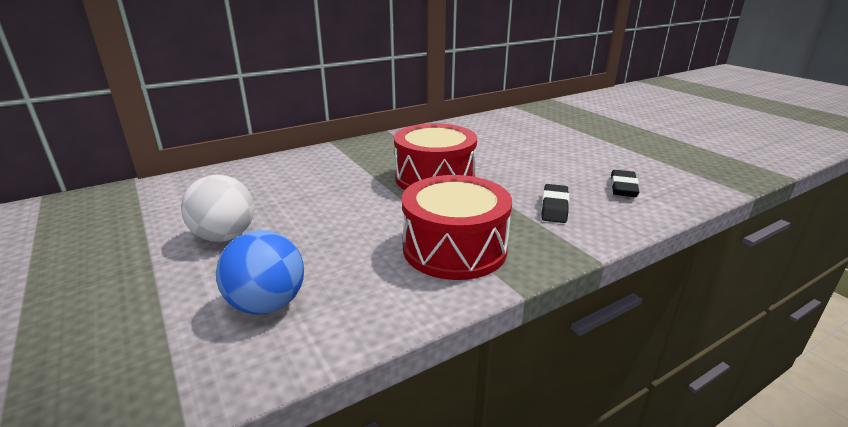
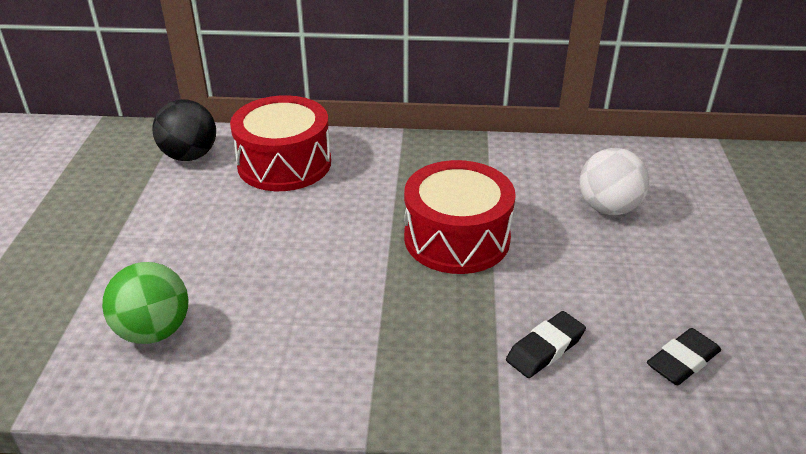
camera: 35 degrees right, 10 degrees up
(168, 195) = (190, 156): none -> black ball
(225, 236) = (189, 233): white ball -> white ball (608, 208)
(267, 304) = (154, 331): blue ball -> green ball
(454, 248) = (367, 351): red drum -> red drum (284, 163)

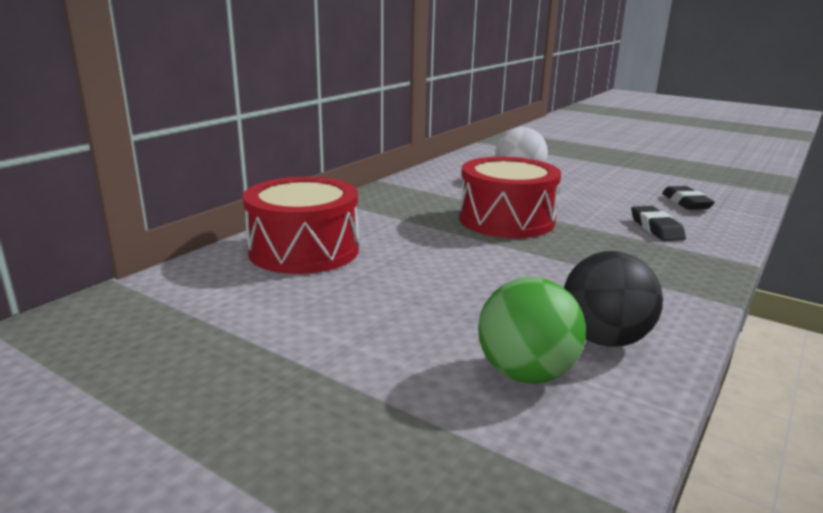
camera: 60 degrees left, 15 degrees down
(190, 156) = (204, 290): black ball -> black ball (604, 339)

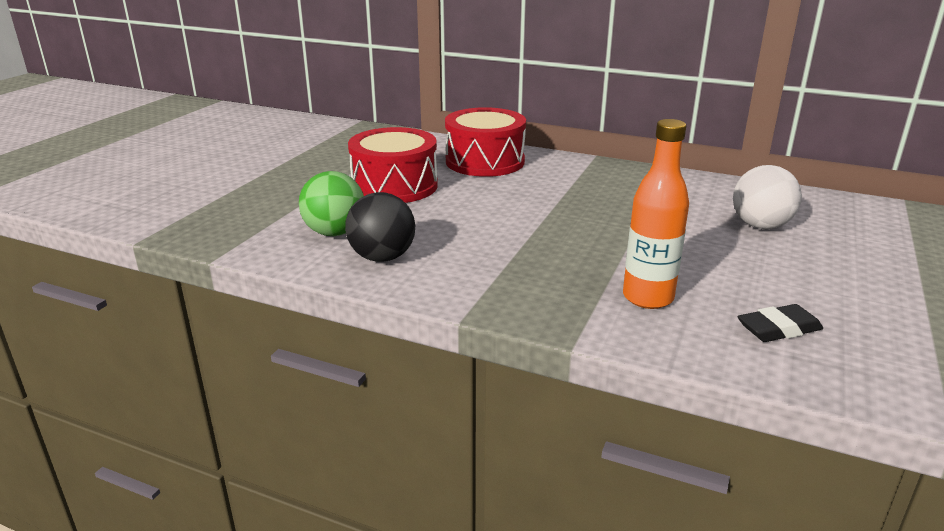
camera: 80 degrees right, 5 degrees up
(506, 220) = (606, 222): red drum -> red drum (394, 186)
(656, 228) = (648, 298): black eraser -> orange bottle

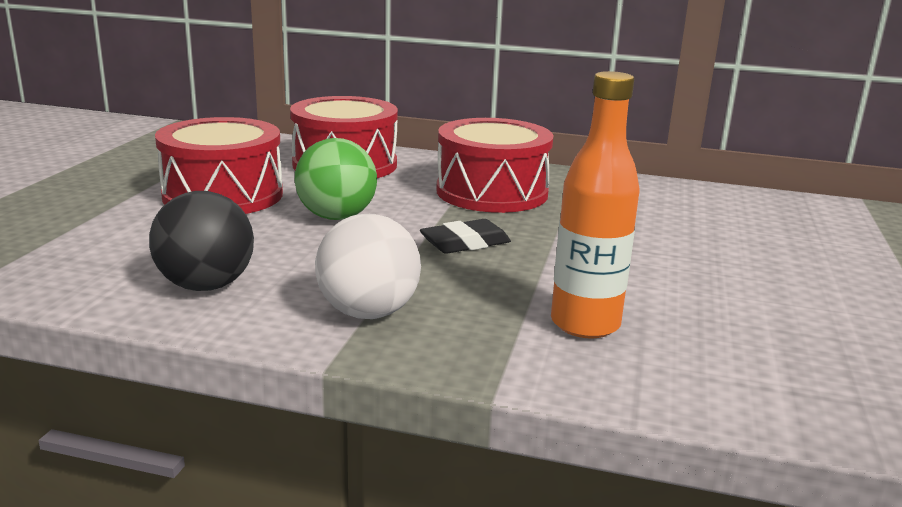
camera: 10 degrees left, 5 degrees down
(335, 233) = (135, 255): green ball -> green ball (336, 217)
(595, 187) = (492, 192): none -> red drum
(760, 226) = (706, 231): white ball -> white ball (368, 313)
(778, 329) = (764, 357): black eraser -> black eraser (465, 243)

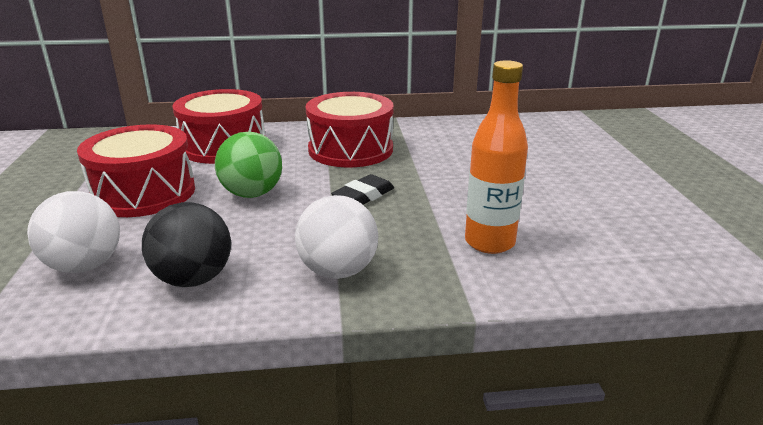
camera: 20 degrees left, 5 degrees up
(111, 250) = (85, 266): none -> white ball

